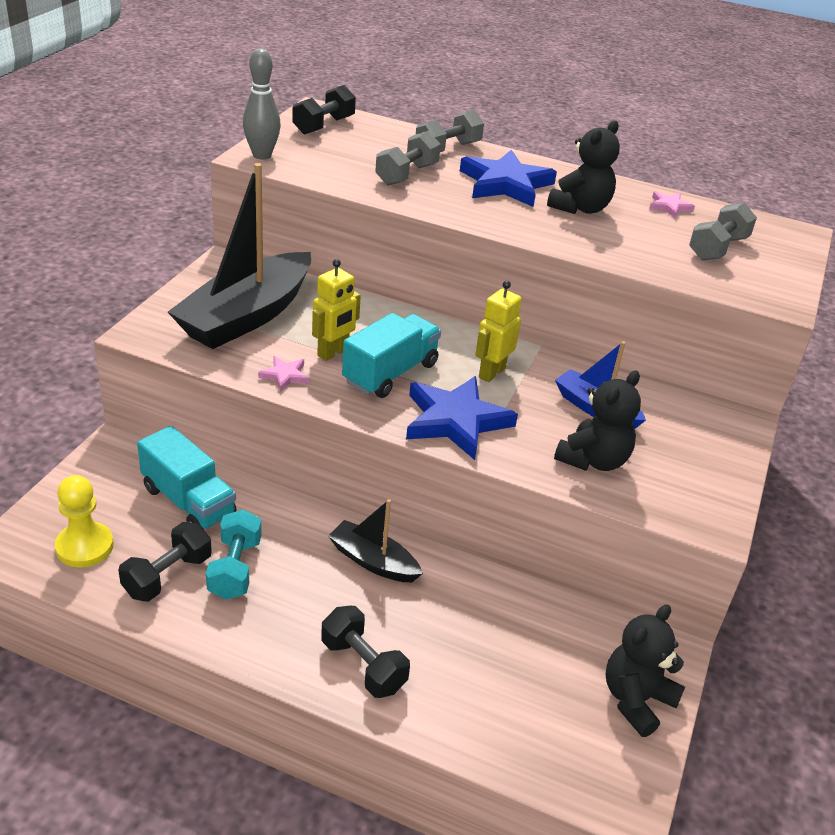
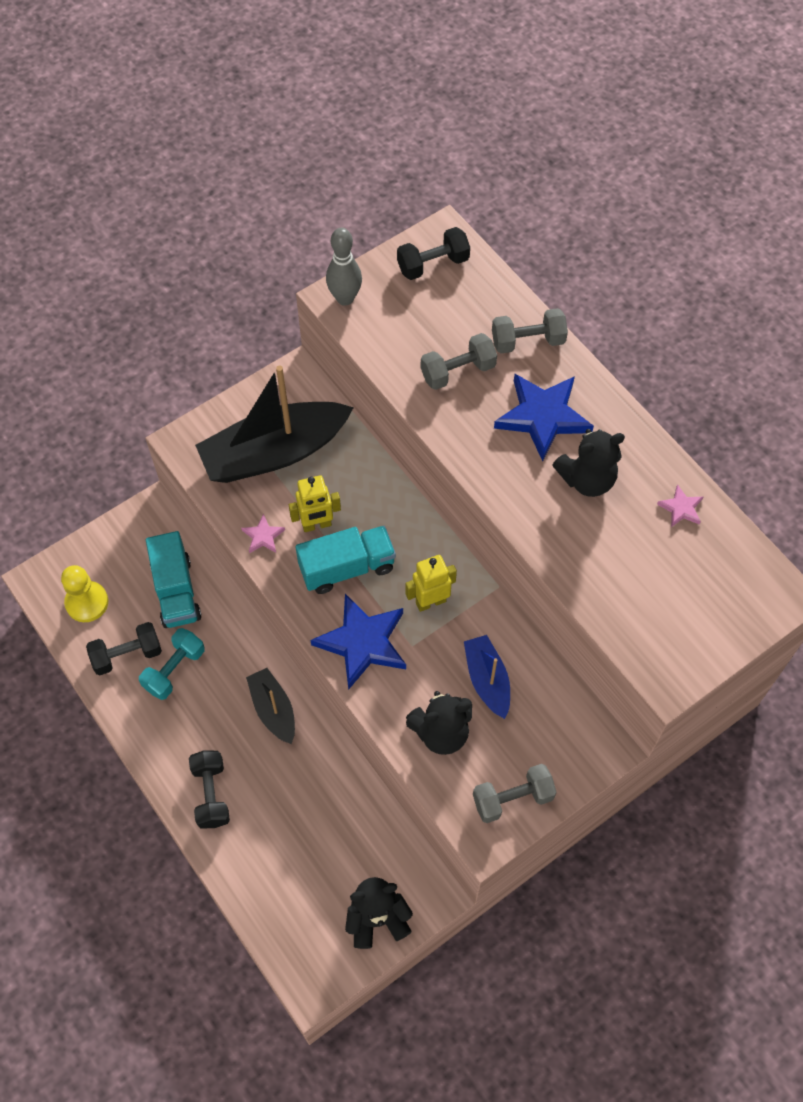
camera: 35 degrees right, 25 degrees up
(717, 248) = (673, 586): grey dumbbell -> grey dumbbell (512, 798)

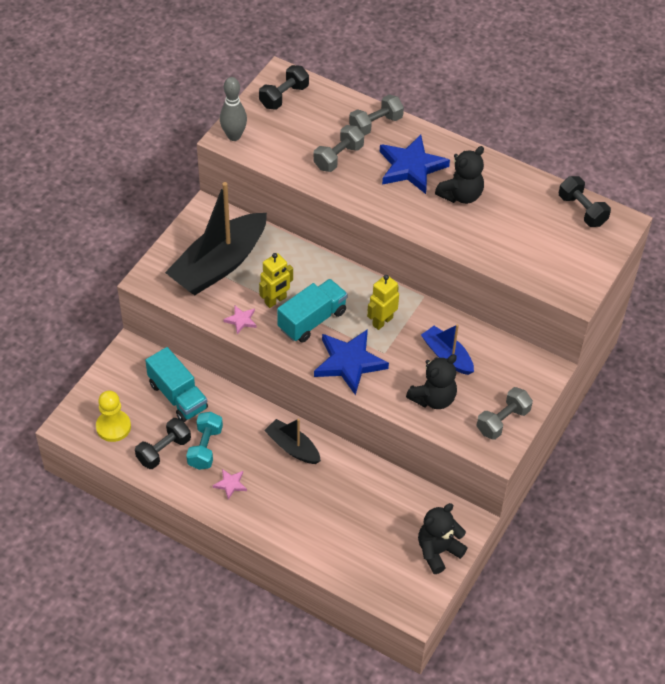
camera: 25 degrees left, 10 degrees down
(211, 794) = (277, 518): black dumbbell -> black dumbbell (582, 210)
(681, 508) = (531, 193): pink star -> pink star (230, 484)

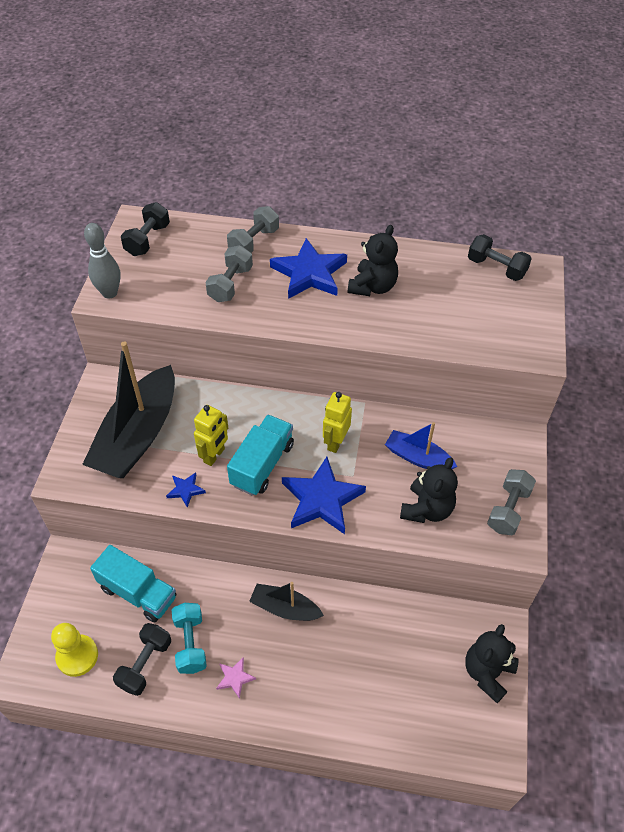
camera: 20 degrees left, 0 degrees up
(241, 320) = (185, 490): pink star -> blue star

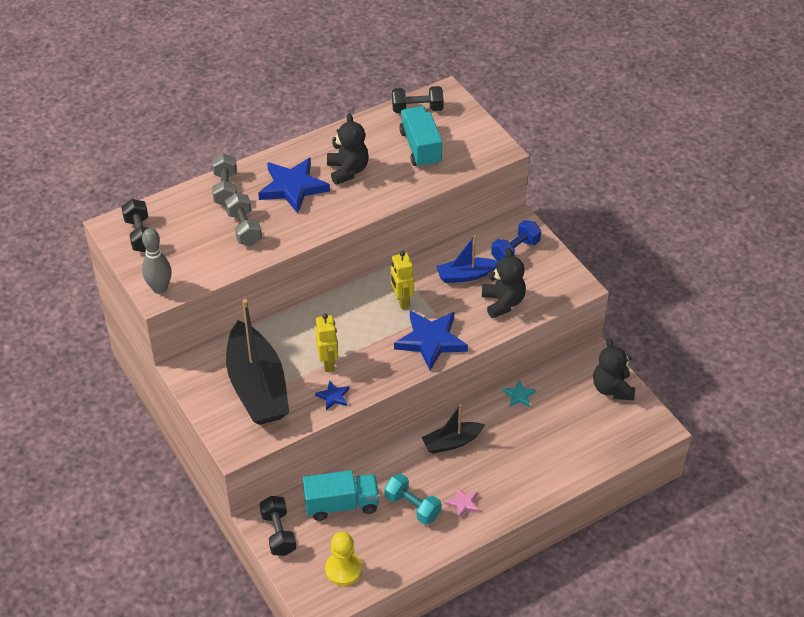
camera: 40 degrees left, 5 degrees down
(145, 664) = (395, 540): black dumbbell -> black dumbbell (278, 533)
(262, 465) = (368, 347): turquoise truck -> turquoise truck (420, 148)
(389, 609) = (519, 396): none -> turquoise star
(490, 465) = (515, 251): none -> blue dumbbell
(508, 509) = (552, 270): grey dumbbell -> none

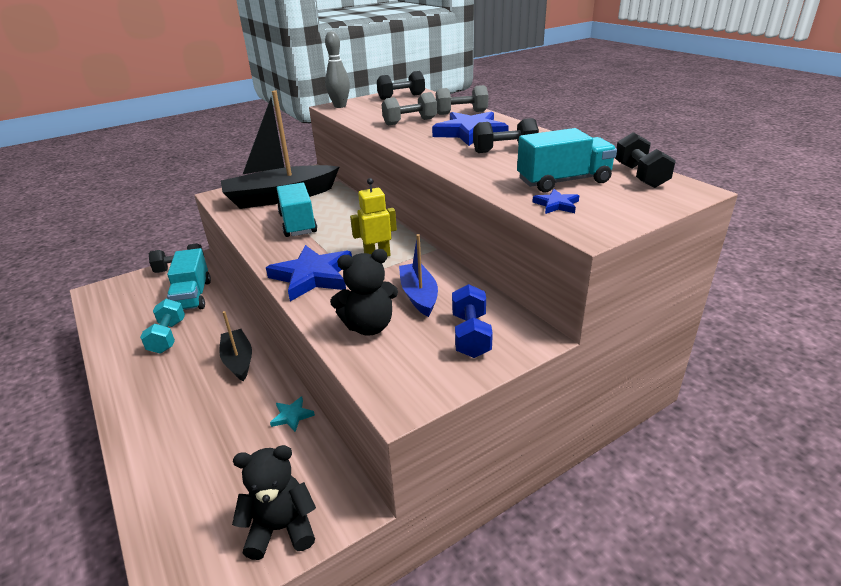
camera: 90 degrees right, 15 degrees down
(328, 363) = (298, 224): yellow robot -> turquoise truck
(333, 396) = (255, 229): blue star -> blue star (556, 205)
(343, 569) = (122, 301): yellow pawn -> none
(348, 170) = (504, 150): black teddy bear -> black dumbbell
(412, 506) = (167, 337): turquoise dumbbell -> turquoise dumbbell turned 45 degrees counterclockwise
(463, 503) = (152, 372): pink star -> none
(515, 251) = (470, 335): blue dumbbell -> blue dumbbell turned 45 degrees clockwise

